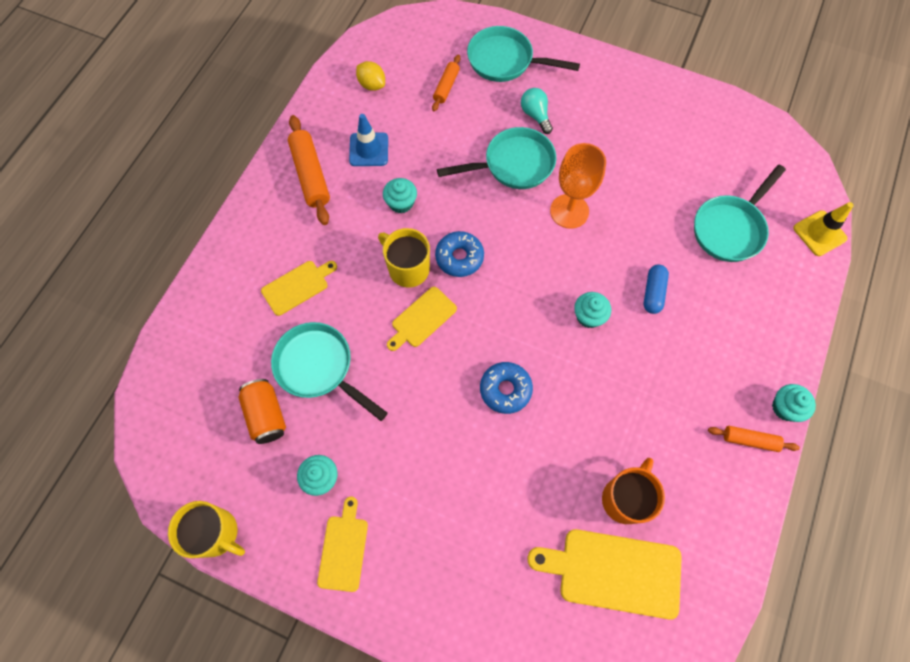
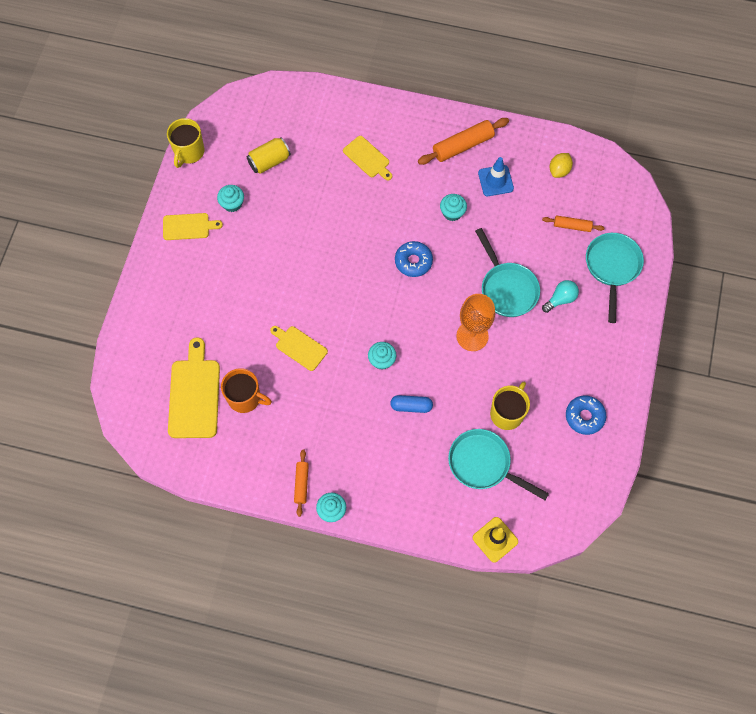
camera: 80 degrees right, 0 degrees up
(266, 415) = (269, 161): orange can -> yellow can
(319, 367) = (308, 185): turquoise pan -> none
(408, 268) = (396, 227): yellow mug -> yellow mug (507, 413)
(422, 319) = (357, 244): yellow cutting board -> yellow cutting board (299, 347)
(505, 389) = (312, 309): blue donut -> blue donut (584, 416)

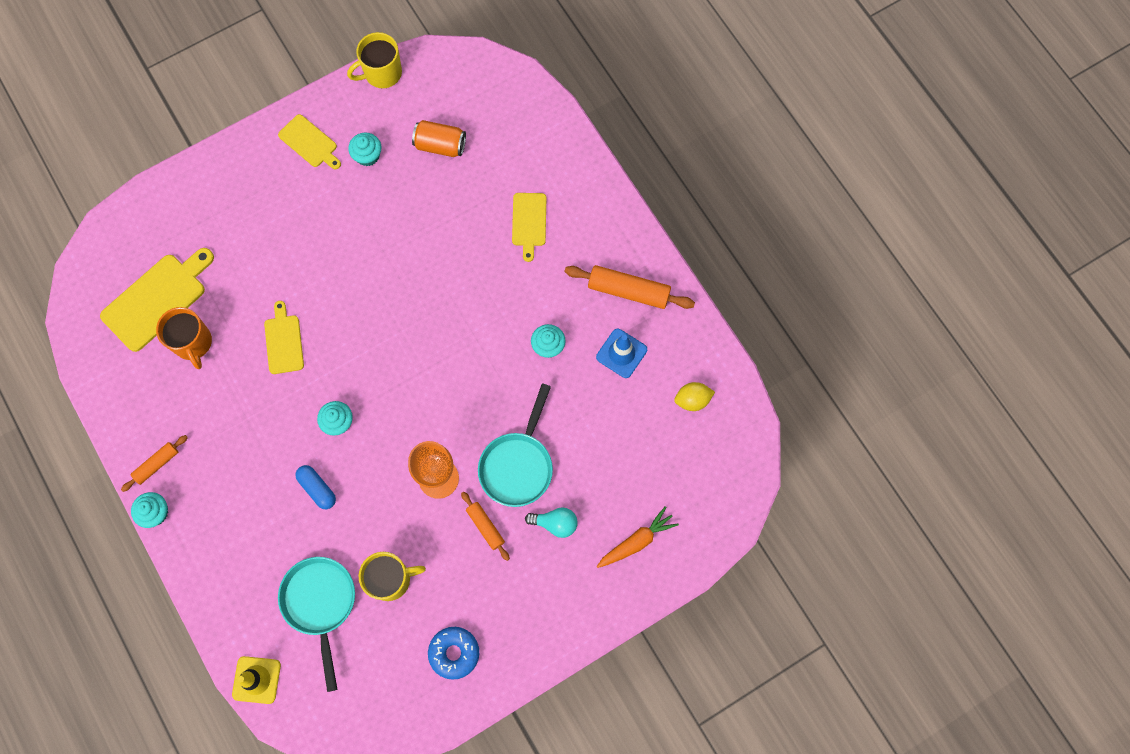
camera: 45 degrees right, 5 degrees up
(269, 161) = (440, 145): yellow can -> orange can
(413, 261) = (463, 358): blue donut -> none
(572, 226) = (644, 465): orange rolling pin -> orange rolling pin (485, 527)
(612, 268) = (636, 541): turquoise pan -> orange carrot

